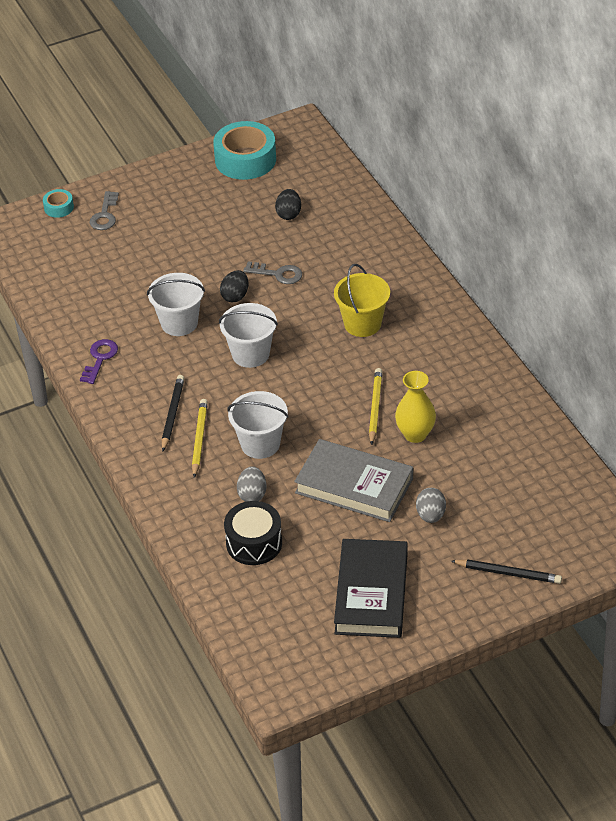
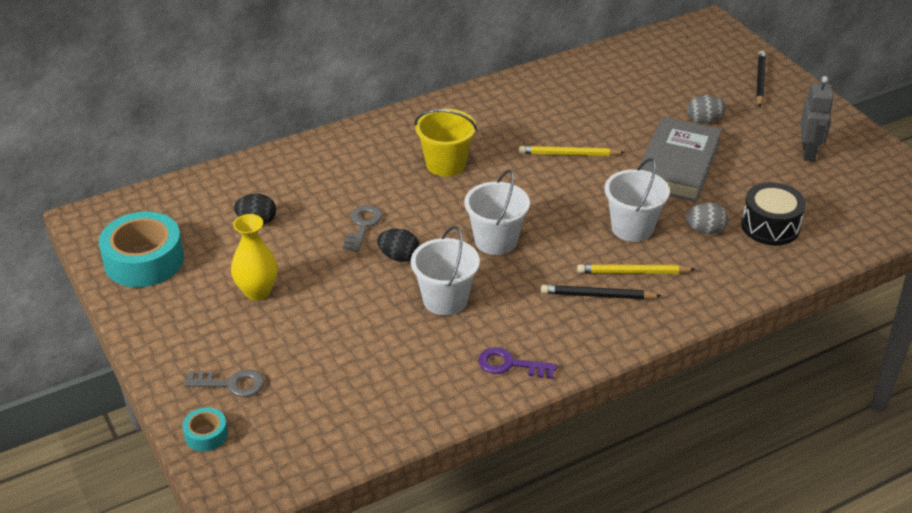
camera: 95 degrees left, 5 degrees down
(371, 593) = (808, 152): black book -> grey robot
(415, 434) = (602, 130): yellow vase -> yellow vase (257, 291)

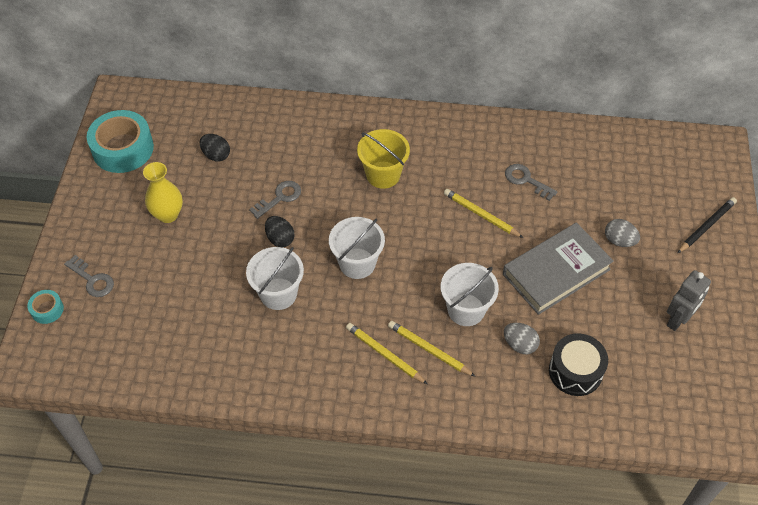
camera: 35 degrees right, 15 degrees up
(511, 365) = (273, 375): purple key -> none
(581, 113) = (526, 180): none -> grey key
(597, 295) = (384, 354): black pencil -> yellow pencil

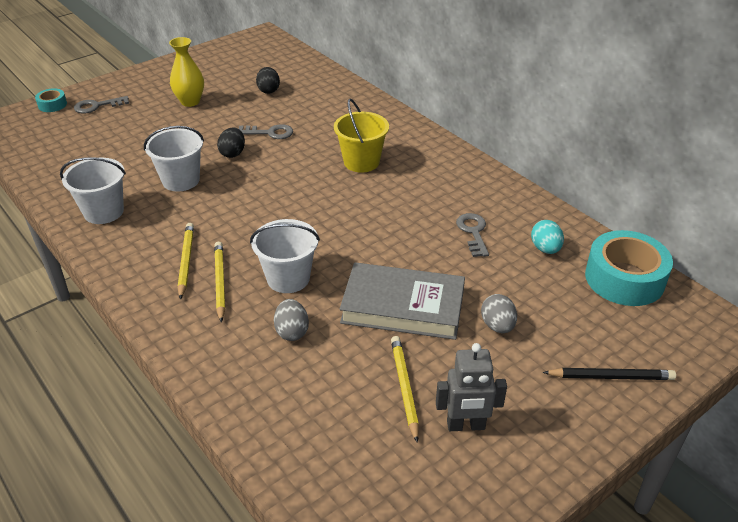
camera: 45 degrees right, 15 degrees down
(92, 279) = (97, 106): grey key -> grey key turned 75 degrees clockwise
(123, 149) = (221, 59): turquoise tape -> turquoise tape (624, 278)
(357, 263) = (258, 198): white bucket -> white bucket (103, 212)
(481, 214) = (399, 229): yellow pencil -> yellow pencil (404, 387)
(575, 371) = (307, 386): black drum -> none
(580, 160) = (545, 249): none -> turquoise egg

